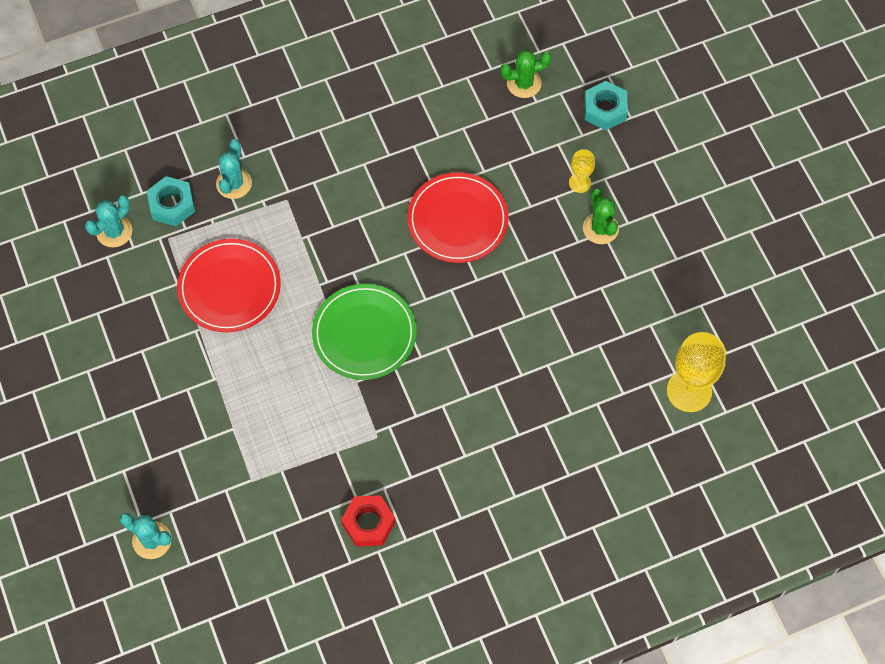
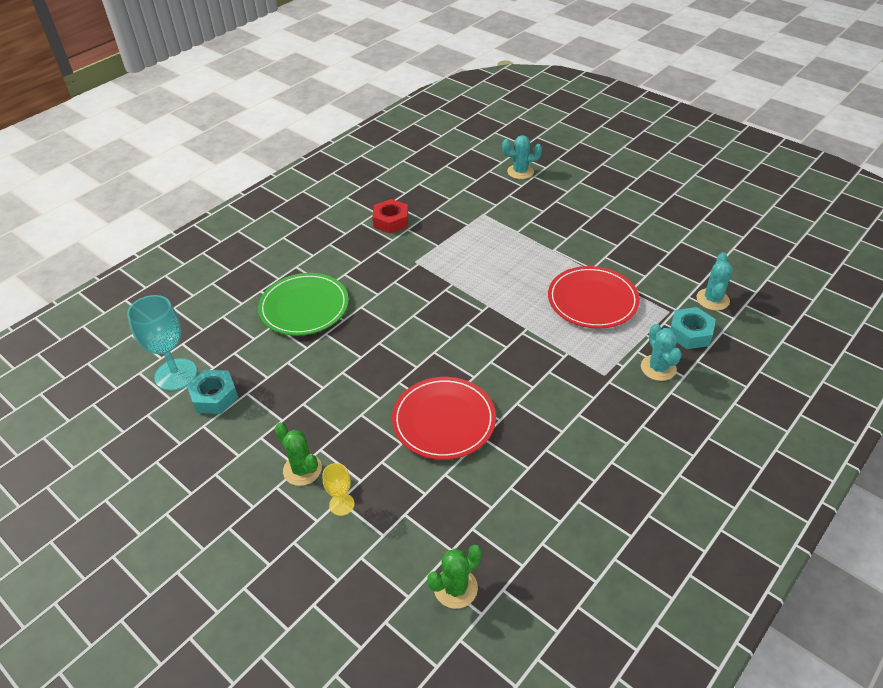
camera: 155 degrees right, 20 degrees down
(364, 334) = (467, 312): green plate -> green plate (304, 307)
(605, 109) = (347, 600): turquoise nut -> turquoise nut (214, 397)
(689, 391) = (176, 374): yellow goblet -> turquoise goblet

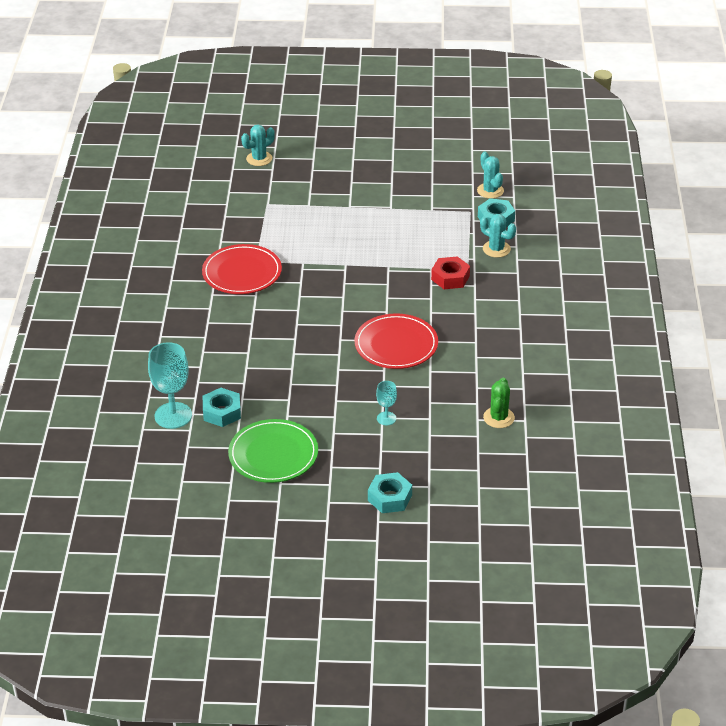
camera: 40 degrees left, 5 degrees down
(234, 613) = (389, 498): none -> turquoise nut
(302, 469) = (338, 416): green cactus -> none
(304, 307) = (211, 329): green plate -> green plate (273, 454)
(341, 504) = (386, 418): yellow goblet -> turquoise goblet
(391, 221) = (200, 241): red nut -> red nut (450, 278)
(592, 300) = (413, 227): red plate -> red plate (242, 272)

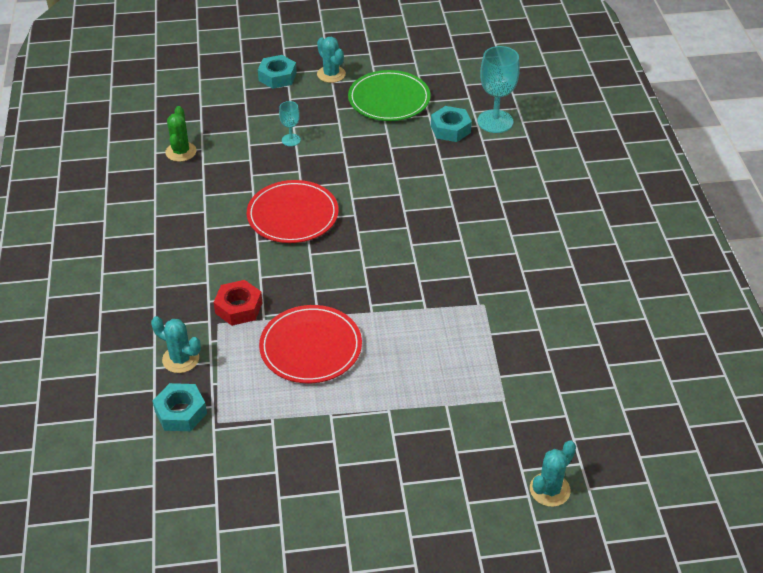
camera: 170 degrees right, 5 degrees up
(242, 272) = (494, 285): red plate -> red plate (310, 347)
(490, 191) = (188, 467): turquoise cactus -> turquoise cactus (331, 74)

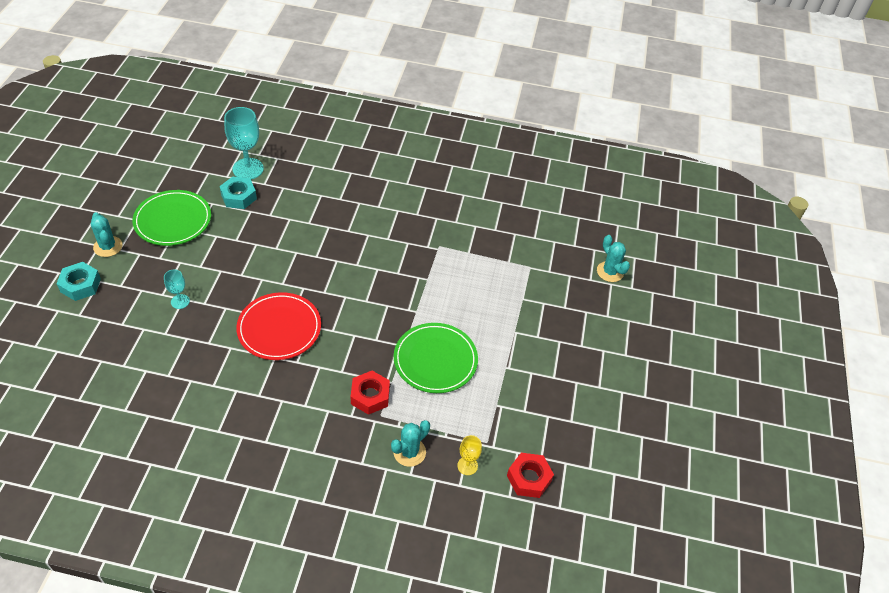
camera: 75 degrees left, 5 degrees up
(180, 412) = (467, 466): turquoise nut -> yellow goblet
(181, 152) = (139, 388): green cactus -> none
(183, 472) = (529, 478): none -> red nut
(310, 347) = (435, 360): red plate -> green plate
(331, 74) = (108, 246): turquoise cactus -> turquoise cactus turned 75 degrees clockwise

